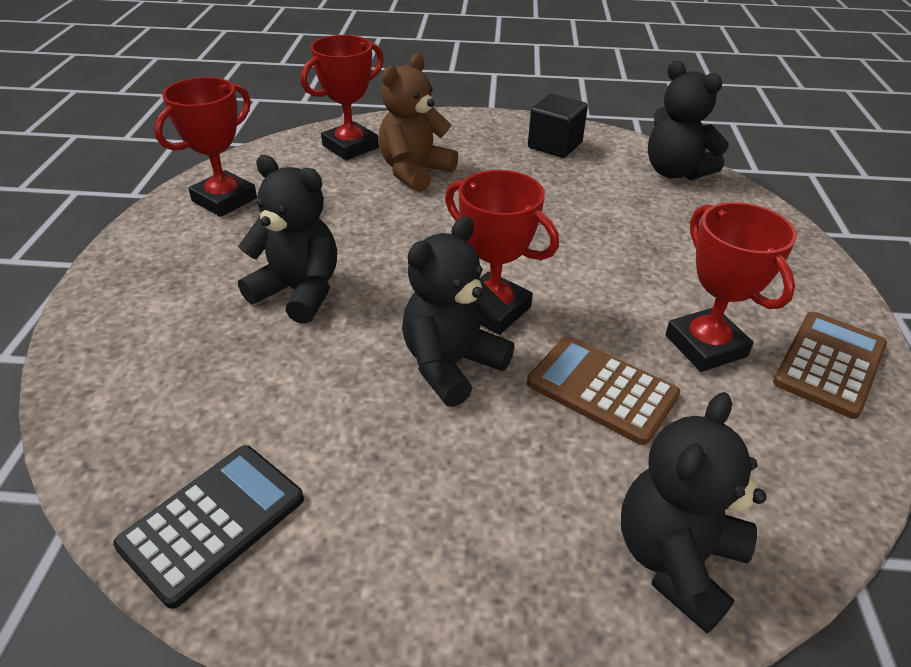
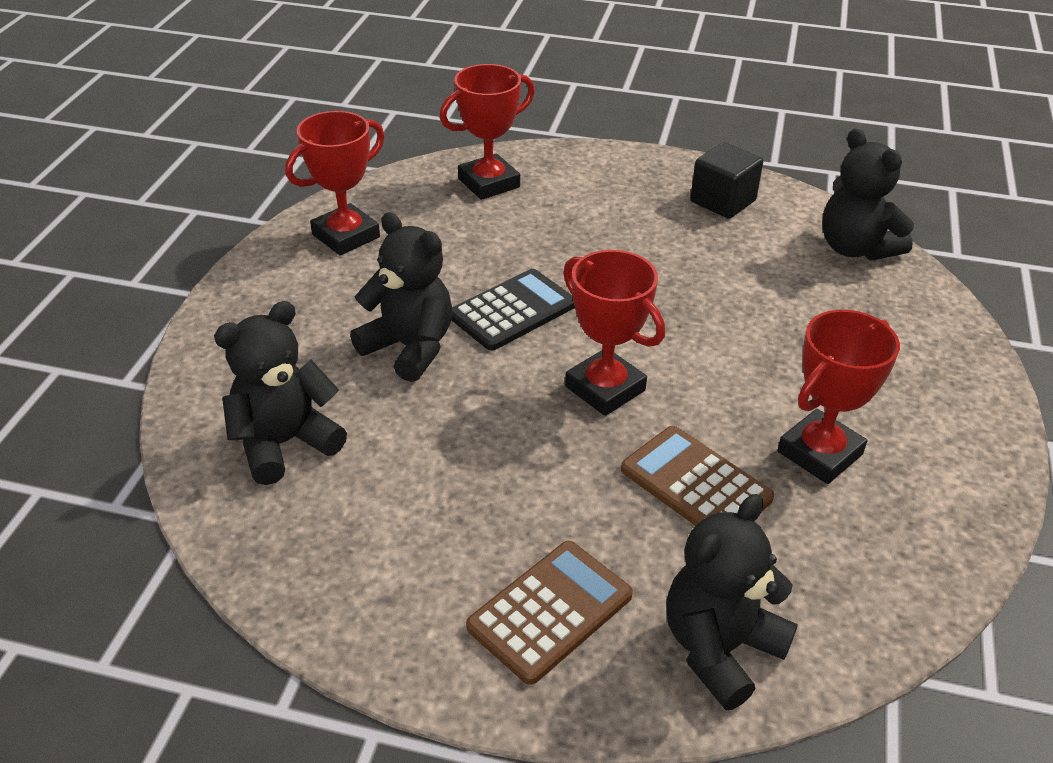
camera: 10 degrees right, 0 degrees up
(213, 522) = (305, 557): black calculator -> black calculator (512, 310)
(415, 172) = (554, 221): brown teddy bear -> none
(451, 365) = (549, 441): black teddy bear -> black teddy bear (284, 443)
(705, 346) = (820, 453): red trophy -> red trophy turned 60 degrees clockwise
(829, 364) = (948, 488): brown calculator -> brown calculator (550, 611)

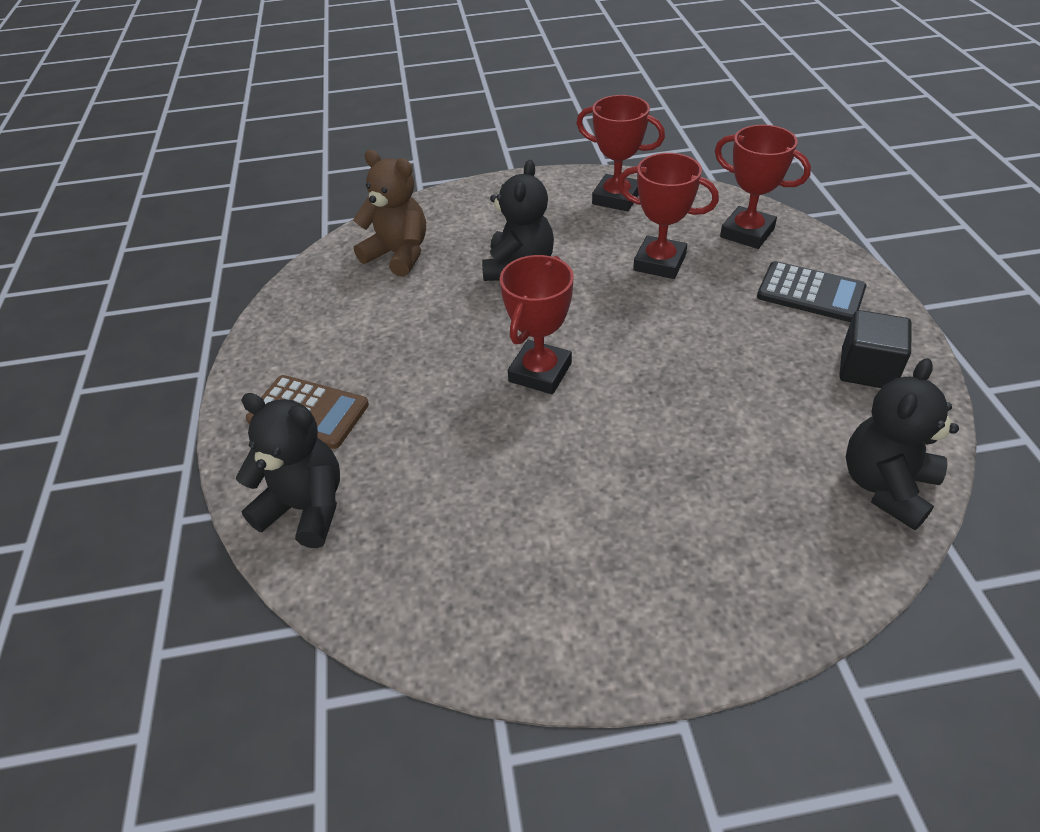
camera: 70 degrees right, 5 degrees up
(284, 443) = (398, 255): black teddy bear -> brown teddy bear
(512, 310) = (595, 298): black calculator -> black calculator (810, 293)
(695, 484) = (462, 452): brown calculator -> none
(820, 453) = (544, 522): red trophy -> red trophy (659, 263)

